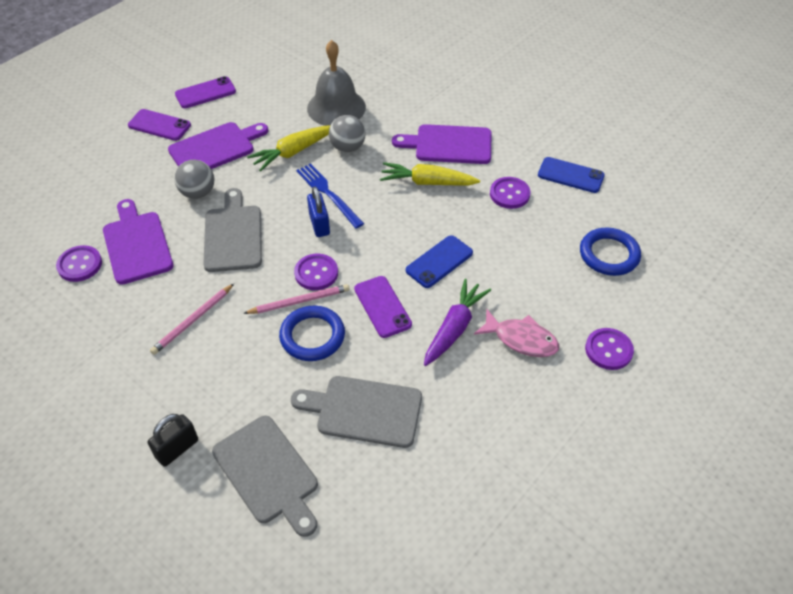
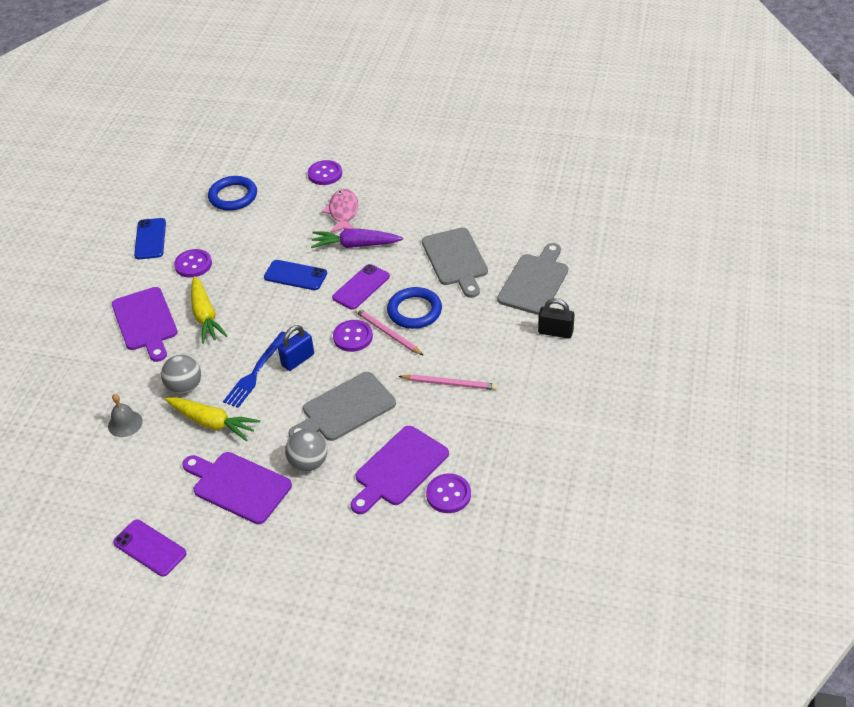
camera: 115 degrees left, 5 degrees down
(159, 125) = (226, 556): purple phone -> none
(336, 107) = (125, 423): grey bell -> grey bell, size x0.51

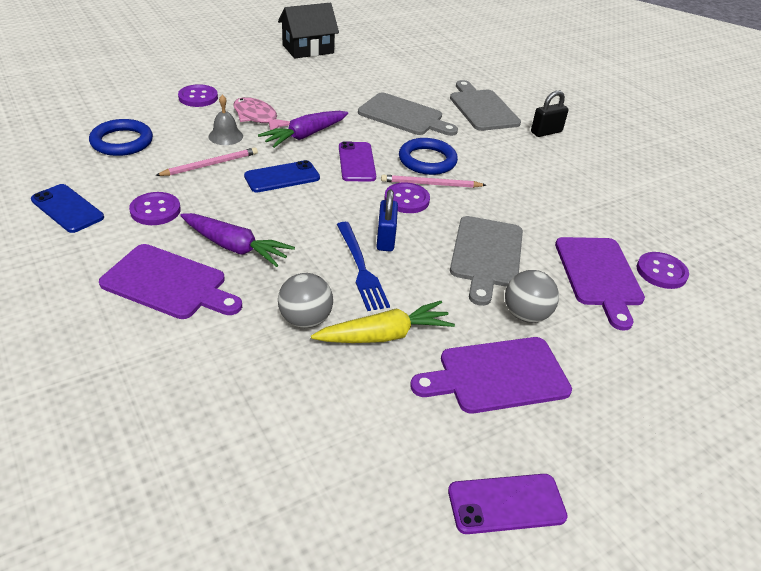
camera: 50 degrees left, 5 degrees down
(125, 423) = (286, 394): grey bell -> grey bell (225, 136)
(205, 316) = (235, 247): yellow carrot -> purple carrot
(450, 384) = (534, 196): pink pencil -> pink pencil (210, 164)
(471, 152) = (308, 49): none -> black house

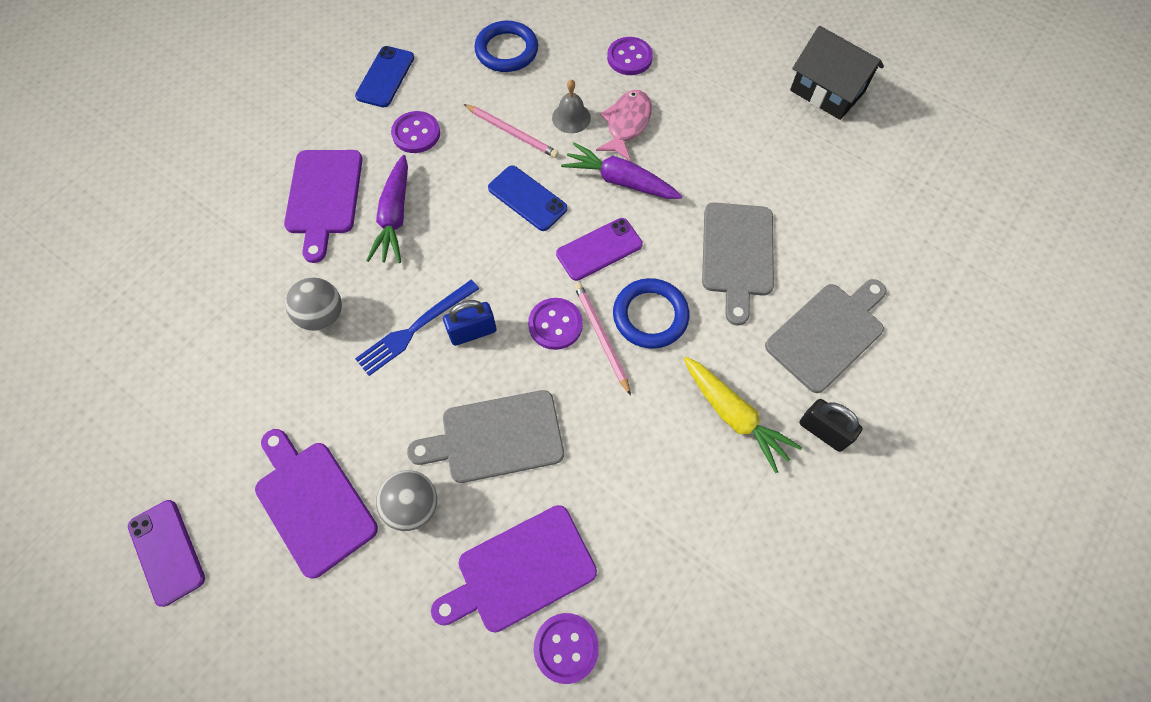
camera: 70 degrees right, 25 degrees up
(385, 335) = (329, 386): yellow carrot -> yellow carrot (734, 416)

